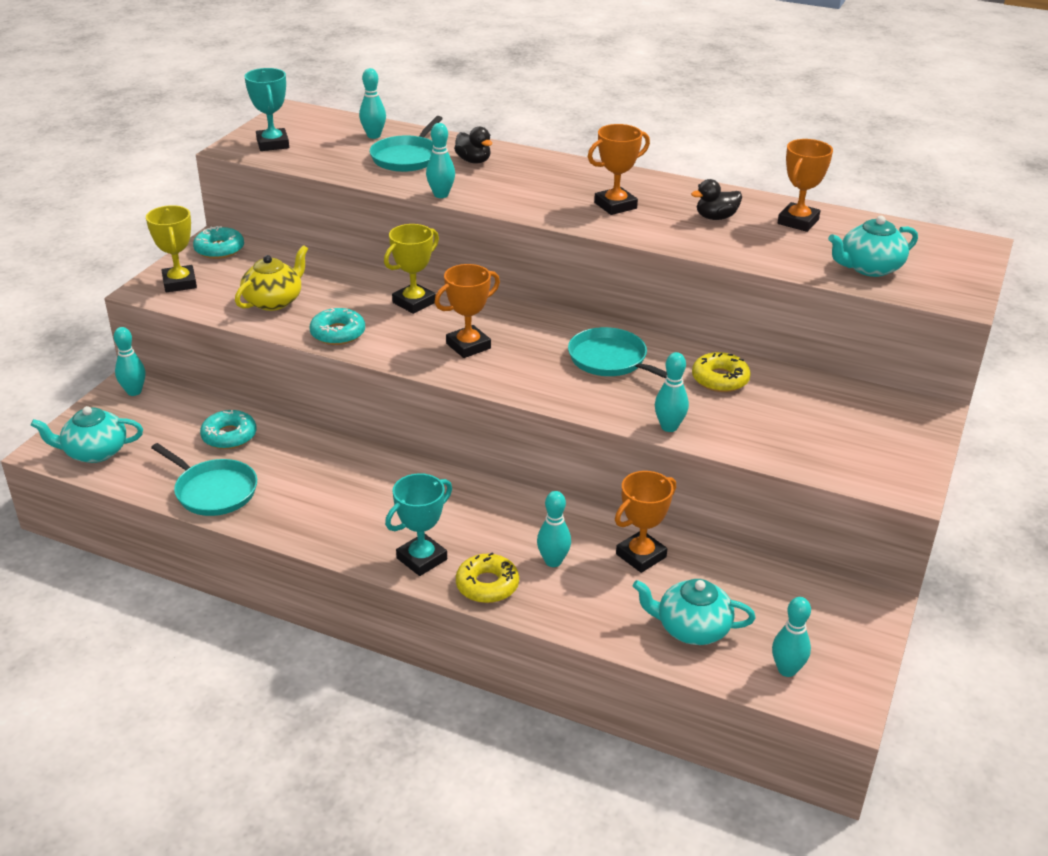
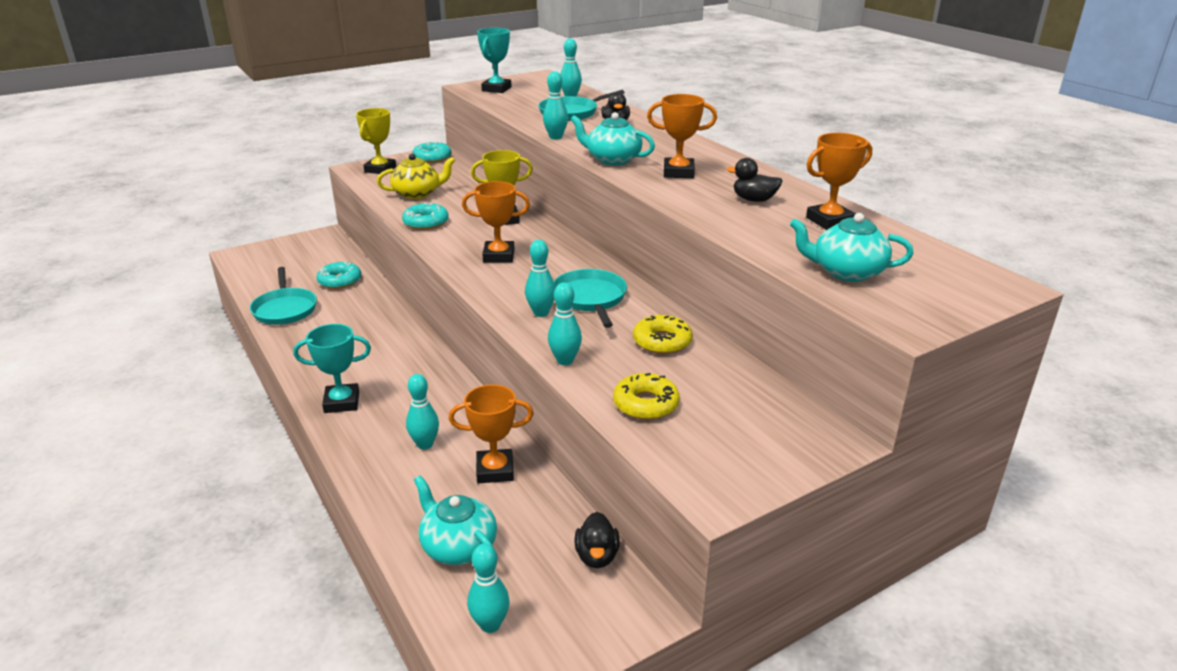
camera: 35 degrees right, 5 degrees down
(95, 452) = (258, 264): turquoise teapot -> turquoise teapot (612, 159)
(134, 391) = (326, 238): turquoise bowling pin -> turquoise bowling pin (541, 313)
(487, 585) = (357, 440): yellow donut -> yellow donut (646, 404)
(798, 584) = (597, 556): none -> black duck

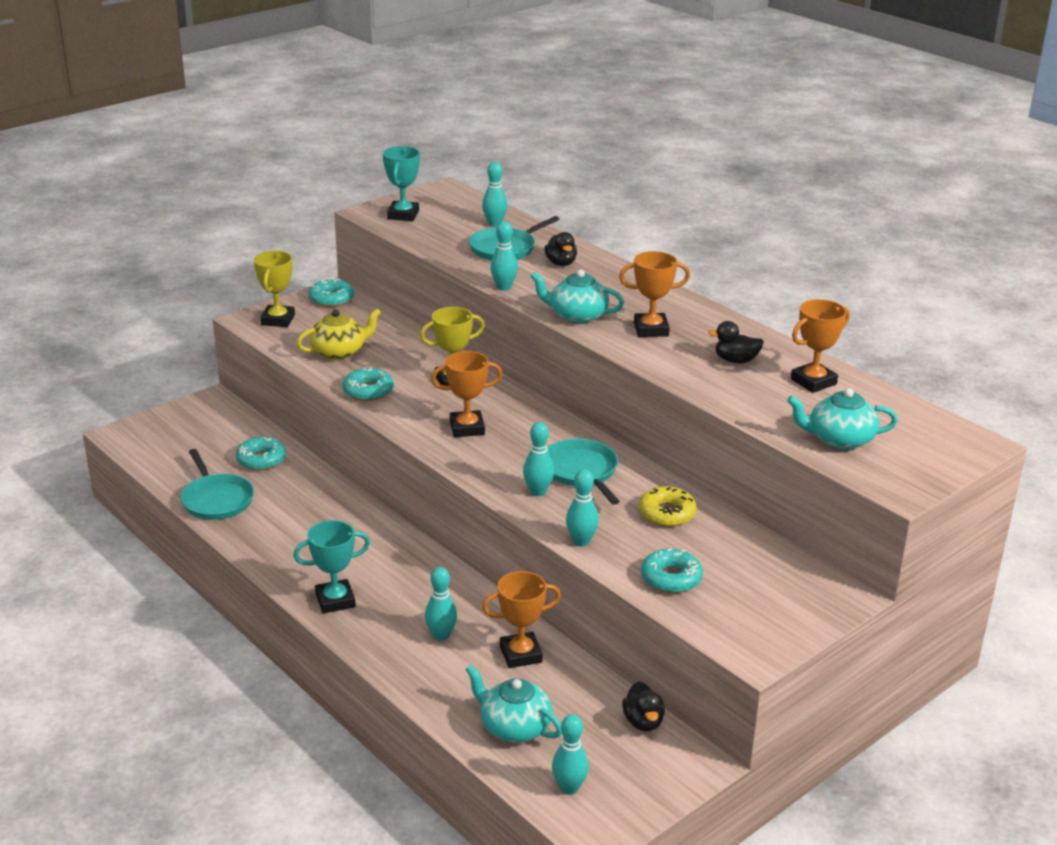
camera: 10 degrees left, 0 degrees up
(646, 404) = (671, 578): yellow donut -> turquoise donut

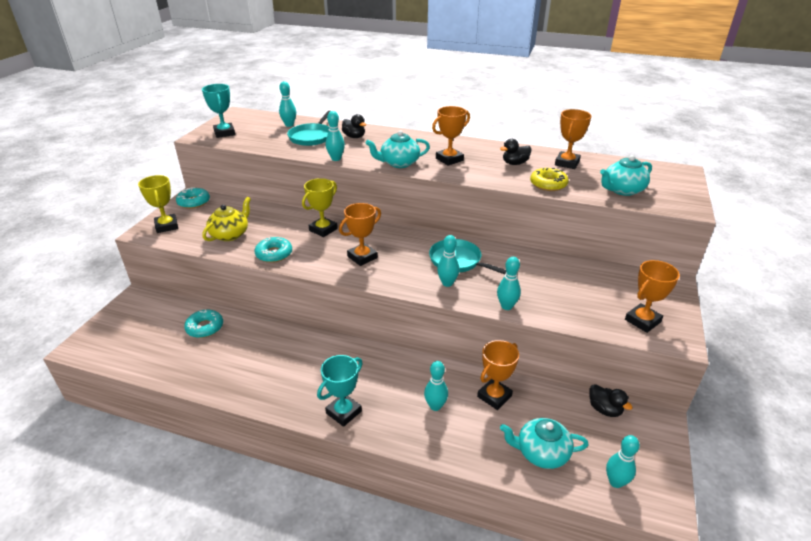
camera: 30 degrees left, 5 degrees up
(216, 500) = (194, 370): turquoise pan -> none
(667, 513) = (531, 269): yellow donut -> yellow donut (548, 184)
(671, 578) = (580, 309): turquoise donut -> none
(737, 619) = (642, 321): none -> orange trophy

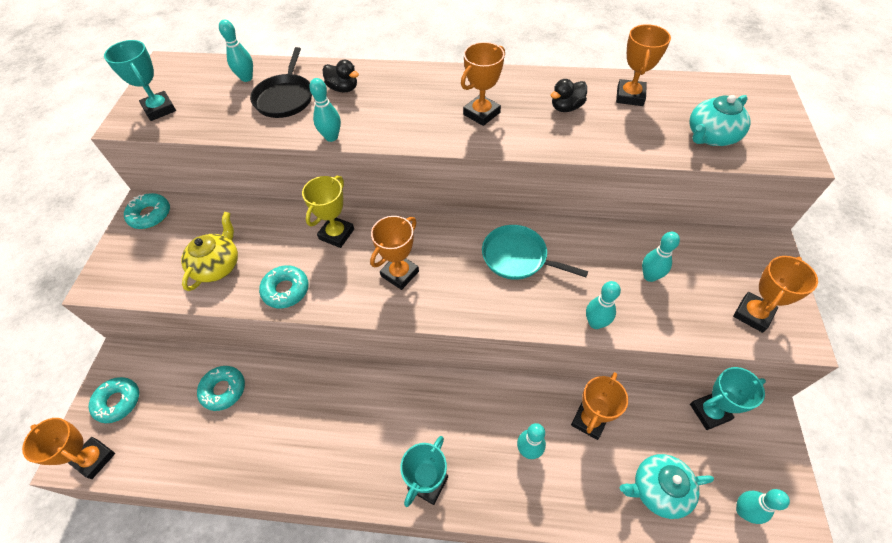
camera: 10 degrees left, 20 degrees up
(95, 351) = (94, 458): none -> orange trophy
(125, 321) = (118, 402): none -> turquoise donut
(166, 226) = (126, 266): yellow trophy -> none
(311, 137) = (285, 98): turquoise pan -> black pan
(399, 163) = (418, 132): turquoise teapot -> none
(447, 283) = (516, 298): turquoise bowling pin -> turquoise bowling pin (650, 276)
(548, 184) = (619, 141): yellow donut -> none
(604, 409) = (709, 412): black duck -> turquoise trophy

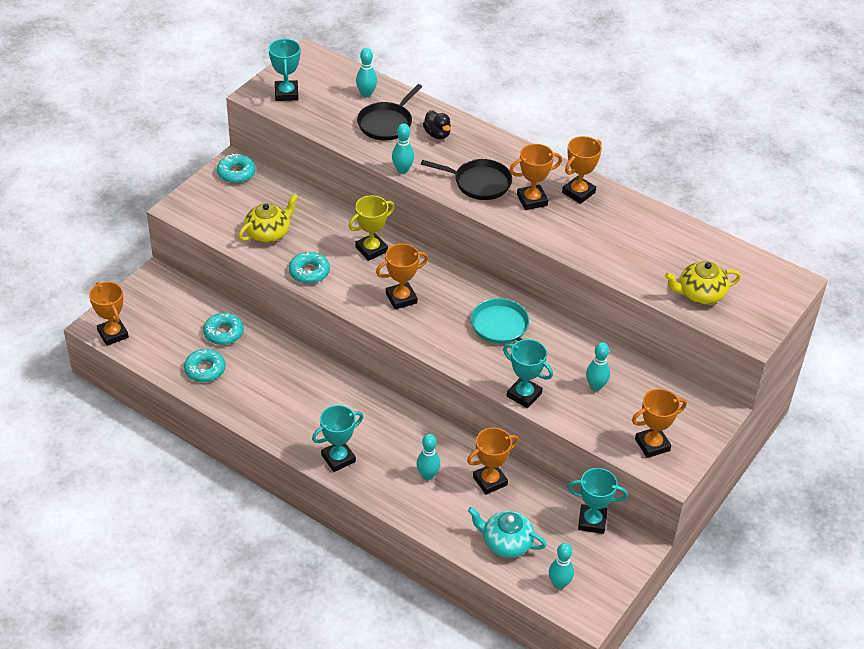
camera: 25 degrees right, 10 degrees down
(118, 402) = (143, 305): turquoise donut -> turquoise donut (205, 369)
(418, 118) = (479, 183): none -> black pan
(566, 107) = (605, 224): black duck -> none
(595, 323) = (524, 395): turquoise bowling pin -> turquoise trophy
(630, 96) = (666, 237): orange trophy -> orange trophy (578, 192)
(711, 136) = (700, 294): turquoise teapot -> yellow teapot

